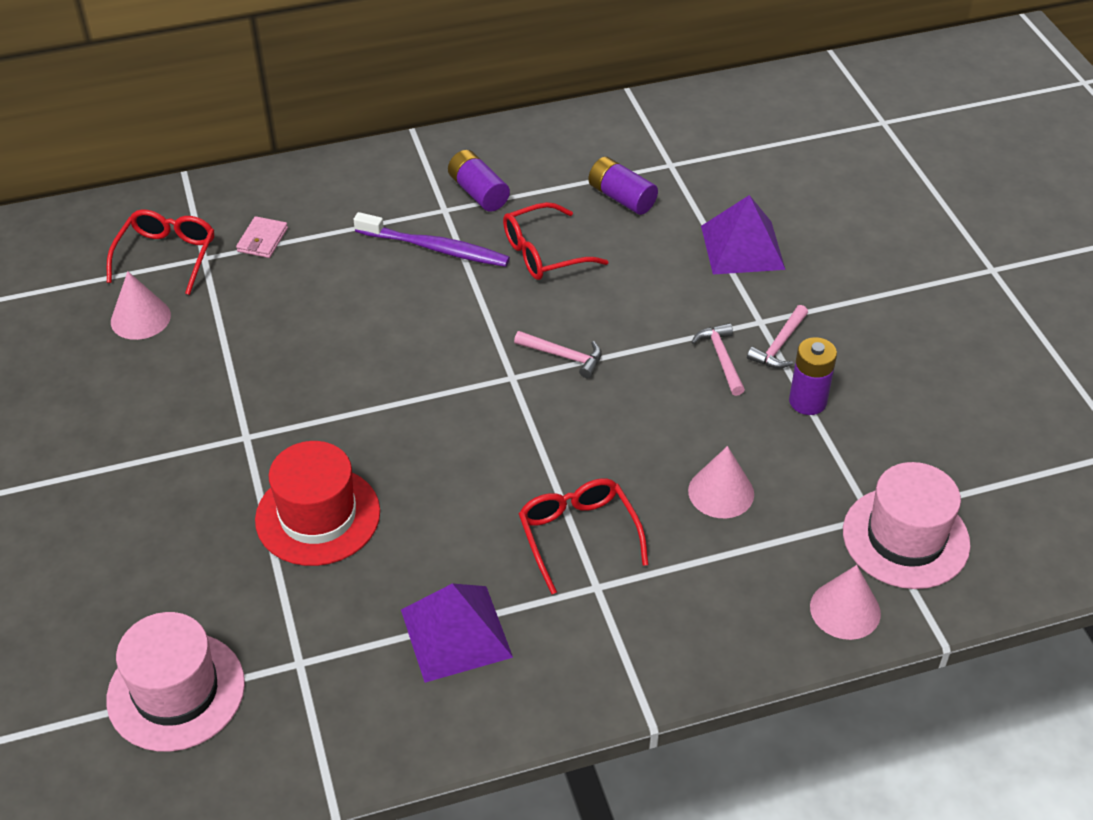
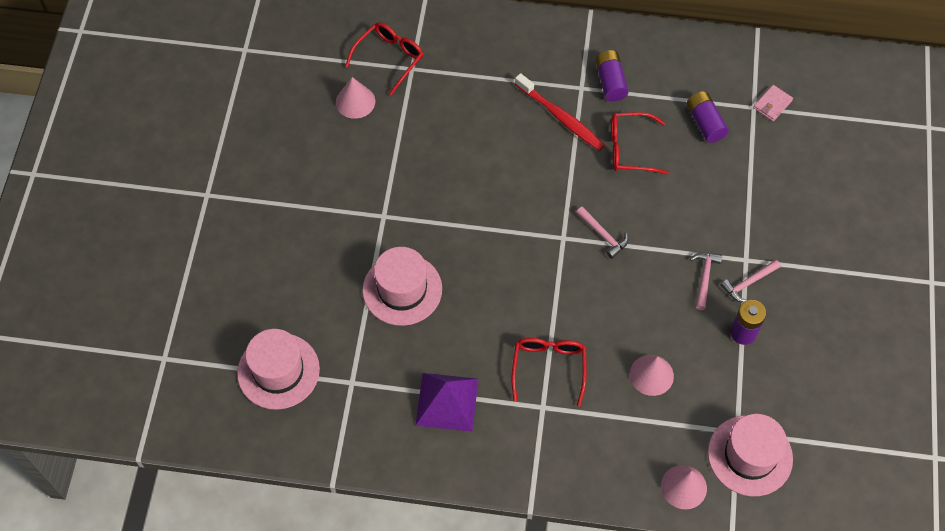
camera: 25 degrees right, 15 degrees up
(262, 240) = (454, 68): pink wallet -> pink wallet (772, 104)
(318, 516) = (402, 289): red hat -> pink hat
(434, 248) = (560, 117): purple toothbrush -> red toothbrush
(742, 247) = (766, 196): purple pyramid -> none

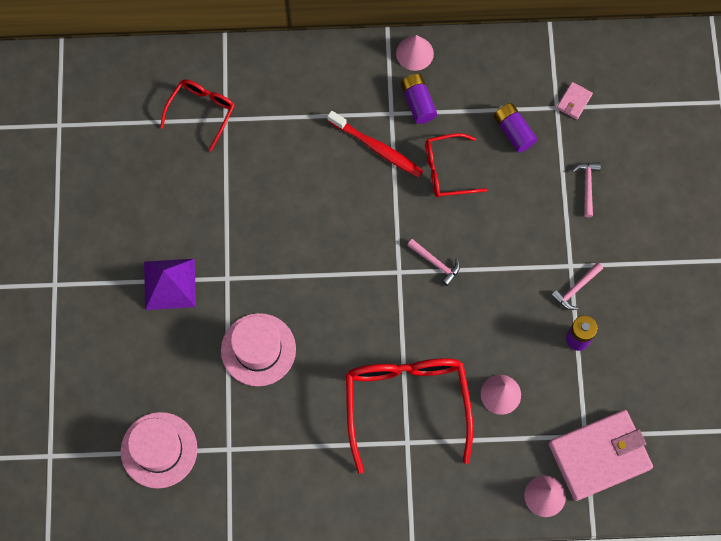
camera: 10 degrees left, 10 degrees up
(355, 101) = (177, 163): pink cone -> pink cone (414, 53)
(447, 401) = (319, 452): purple pyramid -> purple pyramid (170, 284)
(549, 367) = (406, 403): red glasses -> red glasses, size x1.80
(704, 278) = (535, 290): pink hammer -> pink hammer (587, 186)
(750, 455) = (599, 456): pink hat -> pink wallet

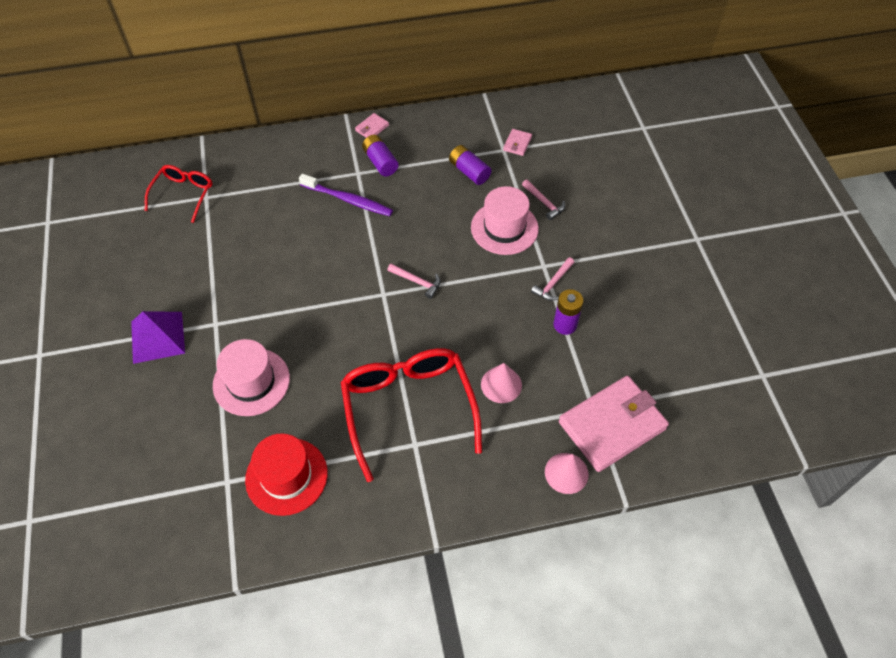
camera: 10 degrees left, 15 degrees down
(159, 450) = (151, 495): pink hat -> pink hat (504, 228)
(284, 453) = (286, 476): none -> red hat
(376, 147) = (348, 200): red toothbrush -> purple toothbrush
(414, 53) = (372, 128): pink cone -> pink wallet
(447, 170) = (415, 208): red glasses -> none
(587, 186) = (544, 203): pink hammer -> pink hammer turned 150 degrees clockwise

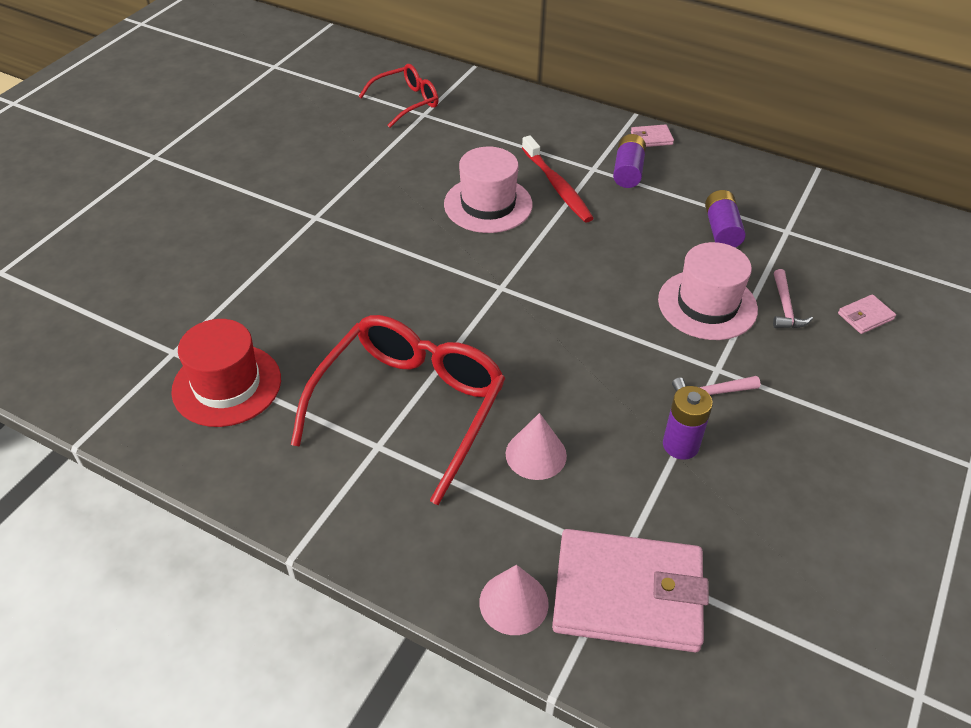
camera: 40 degrees right, 10 degrees down
(158, 337) = (256, 198): purple pyramid -> none
(251, 382) = (290, 284): pink hat -> pink hat (488, 204)
(348, 200) = (557, 186): purple toothbrush -> red toothbrush
(417, 282) = (549, 297): pink hammer -> none
(517, 144) = (811, 234): pink wallet -> pink wallet (865, 316)

